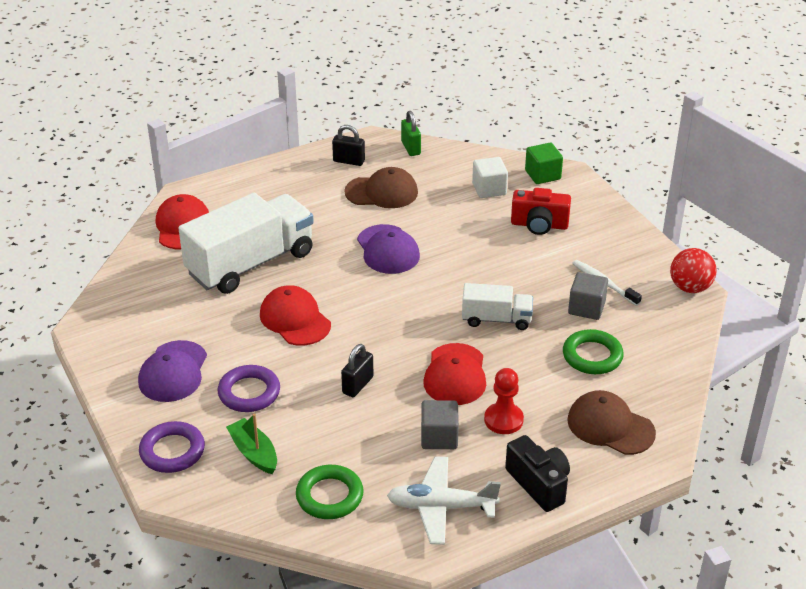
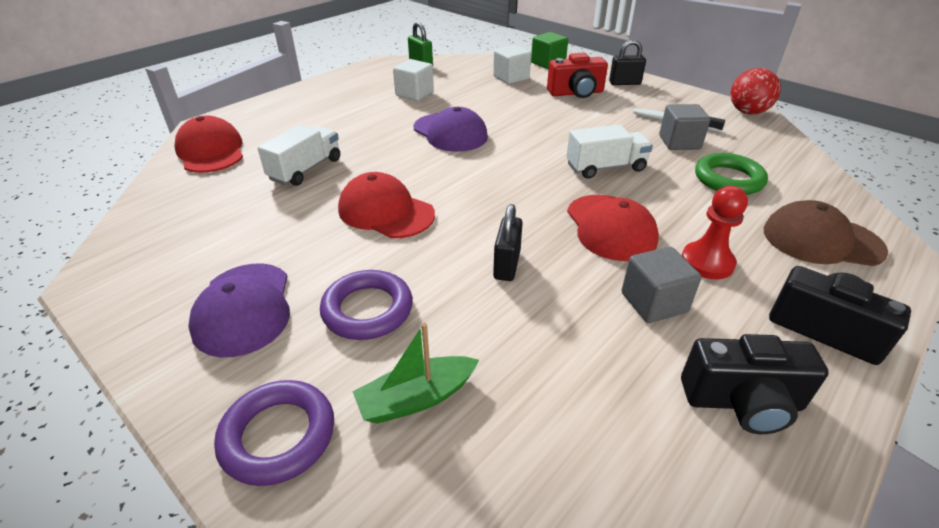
camera: 20 degrees left, 0 degrees up
(251, 263) = (306, 169): white truck -> white truck, size x0.52
(254, 453) = (416, 398): green boat -> green boat turned 60 degrees counterclockwise
(329, 496) = (574, 437): green ring -> none
(349, 161) = (369, 78): black padlock -> black padlock (624, 83)
(382, 192) = (414, 94): brown cap -> white cube
(441, 507) = (742, 402): white plane -> black camera

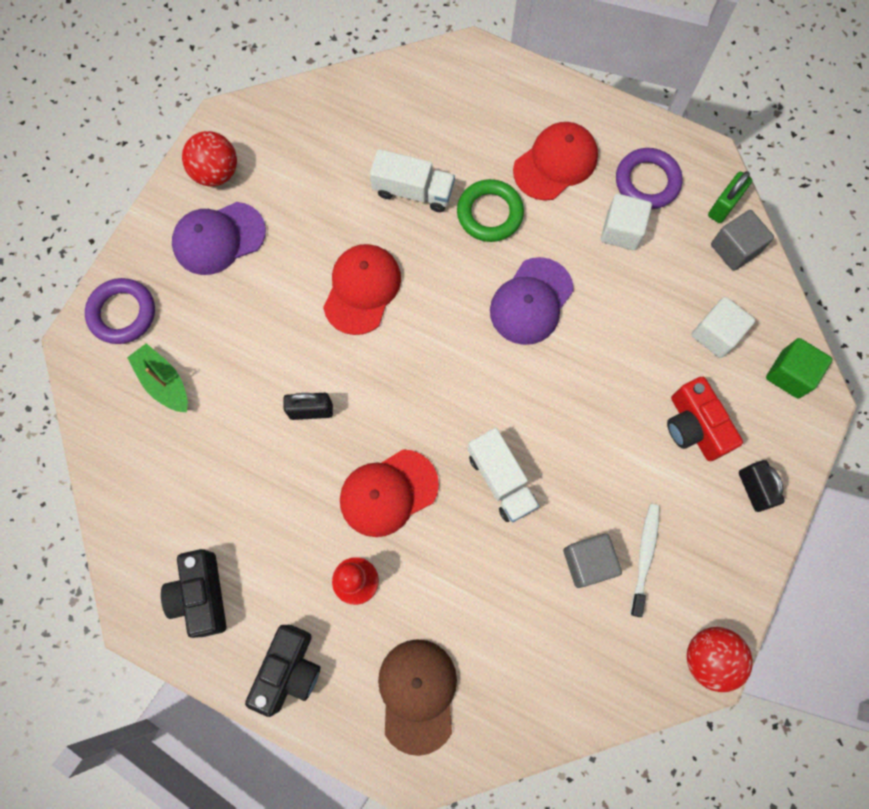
camera: 75 degrees right, 35 degrees up
(153, 297) = (216, 173): none -> red ball
(211, 151) = (422, 91): red cap -> red cap (555, 163)
(367, 310) = (236, 322): purple ring -> purple ring (647, 182)
(653, 302) = (291, 534): grey cube -> grey cube (735, 249)
(728, 179) = (513, 614): green ring -> green ring (489, 213)

